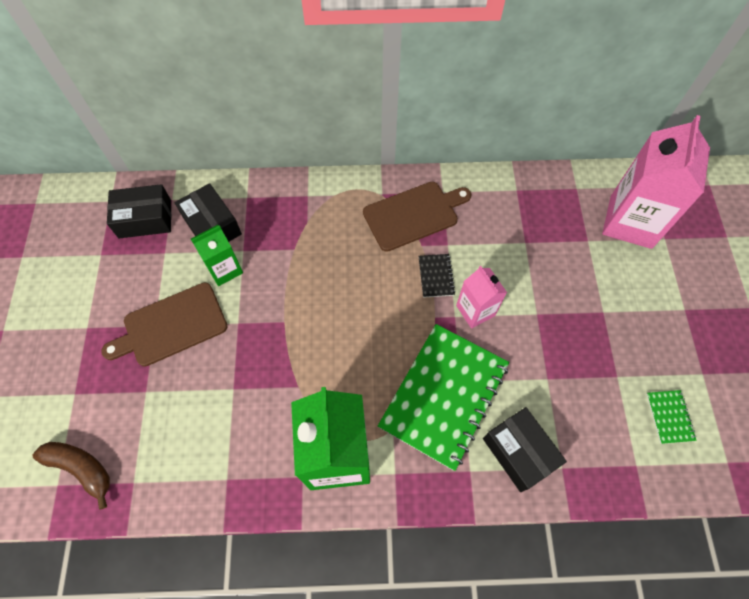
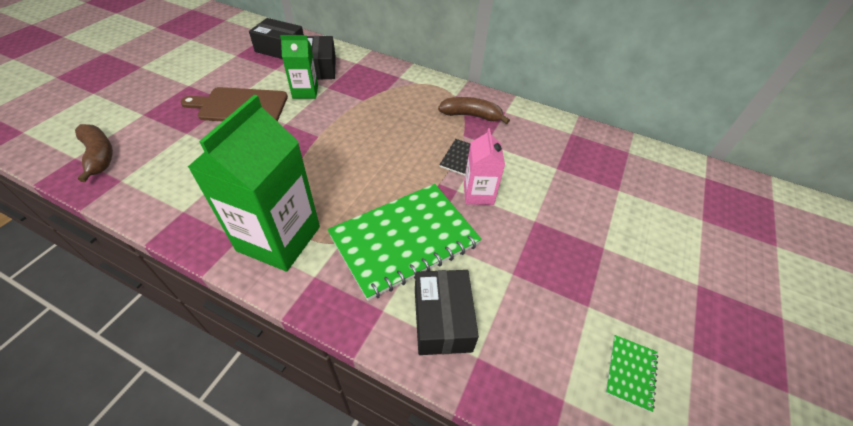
camera: 25 degrees right, 15 degrees down
(414, 215) = (471, 116): brown cutting board -> brown banana
(630, 222) = (671, 194): pink carton -> none

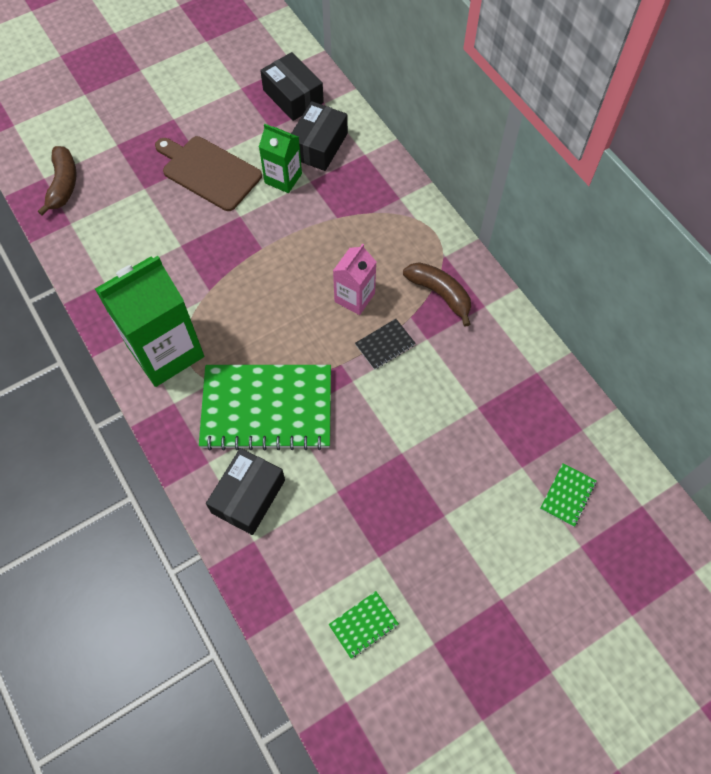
camera: 35 degrees right, 15 degrees up
(478, 194) = (370, 395): pink carton -> pink carton (354, 297)
(662, 193) = (567, 495): none -> green notebook

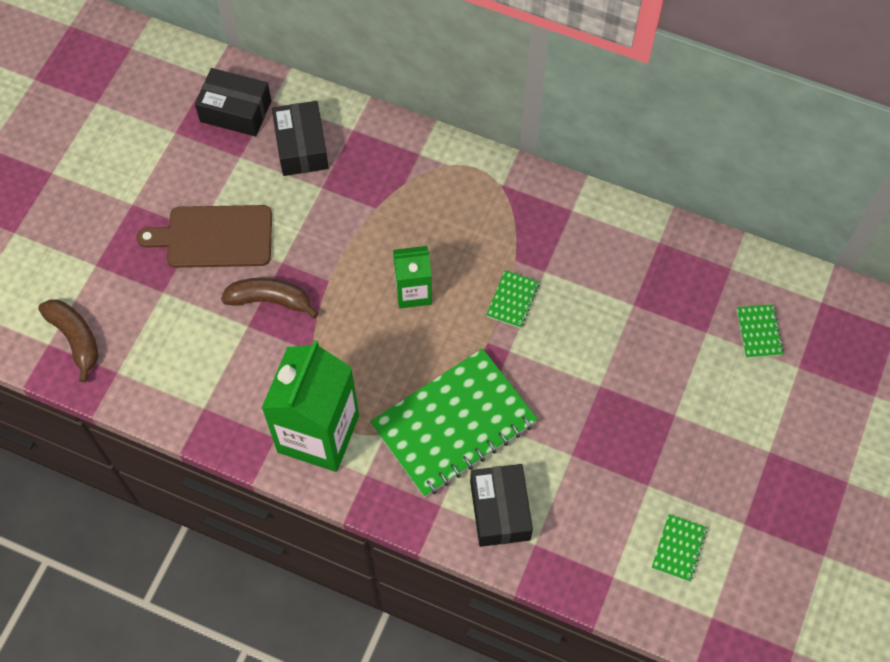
camera: 35 degrees left, 0 degrees up
(283, 178) = (293, 200): green carton -> green carton (413, 292)
(354, 297) = (452, 274): pink carton -> none
(385, 345) = (512, 300): black notebook -> green notebook
(440, 294) = (525, 223): brown banana -> brown banana (270, 300)

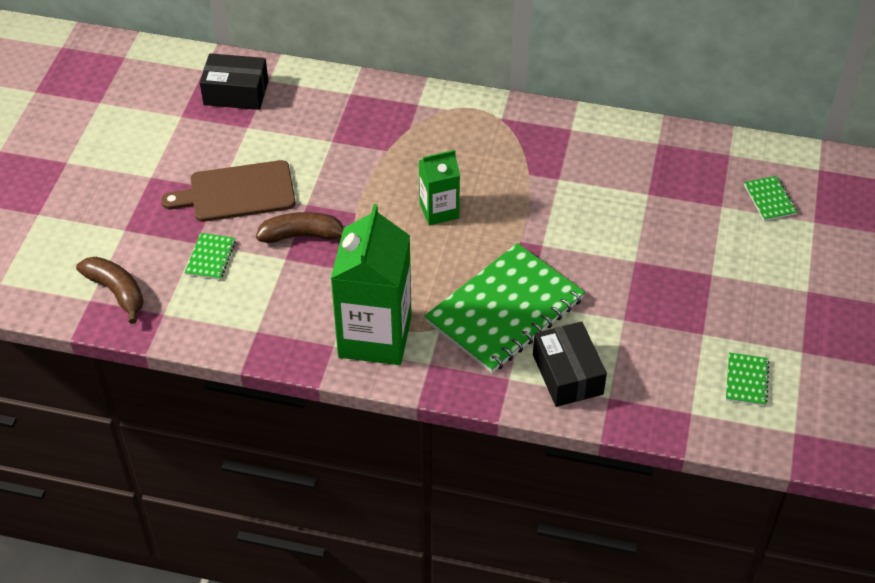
camera: 10 degrees left, 15 degrees down
(301, 147) = (305, 112): black box -> none
(512, 300) = (534, 205): green notebook -> green notebook (210, 257)

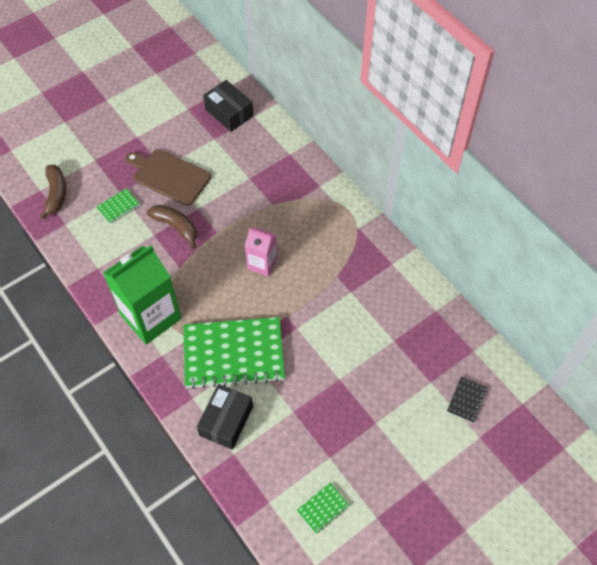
camera: 40 degrees right, 10 degrees up
(439, 211) = (262, 263): green carton -> pink carton
(769, 199) = (466, 400): green notebook -> black notebook

